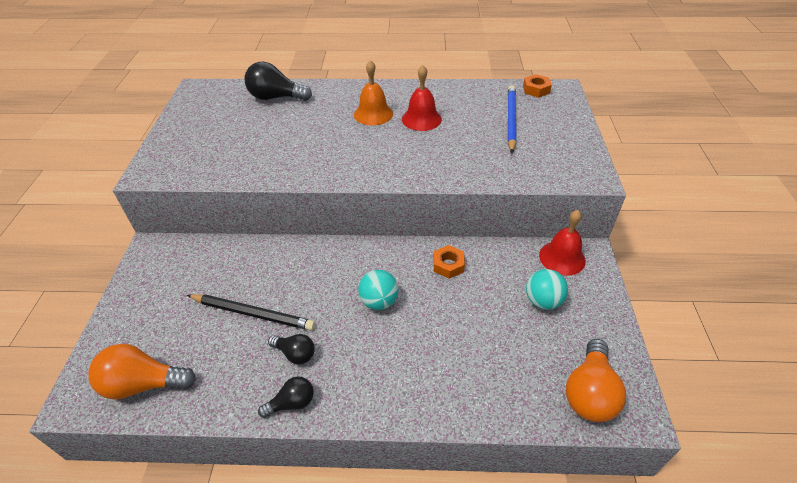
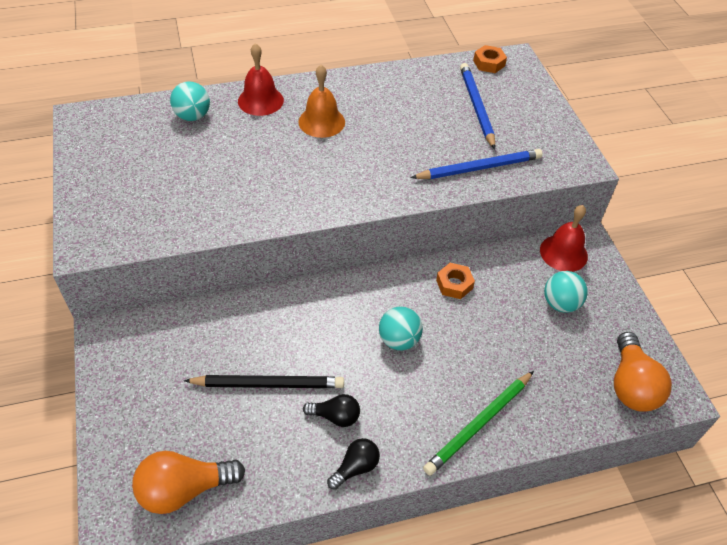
camera: 20 degrees left, 5 degrees up
(276, 97) = (193, 116): black light bulb -> turquoise ball
(421, 119) = (379, 120): red bell -> red bell (260, 100)
(421, 392) = (479, 423): none -> green pencil
(492, 166) = (479, 168): none -> blue pencil

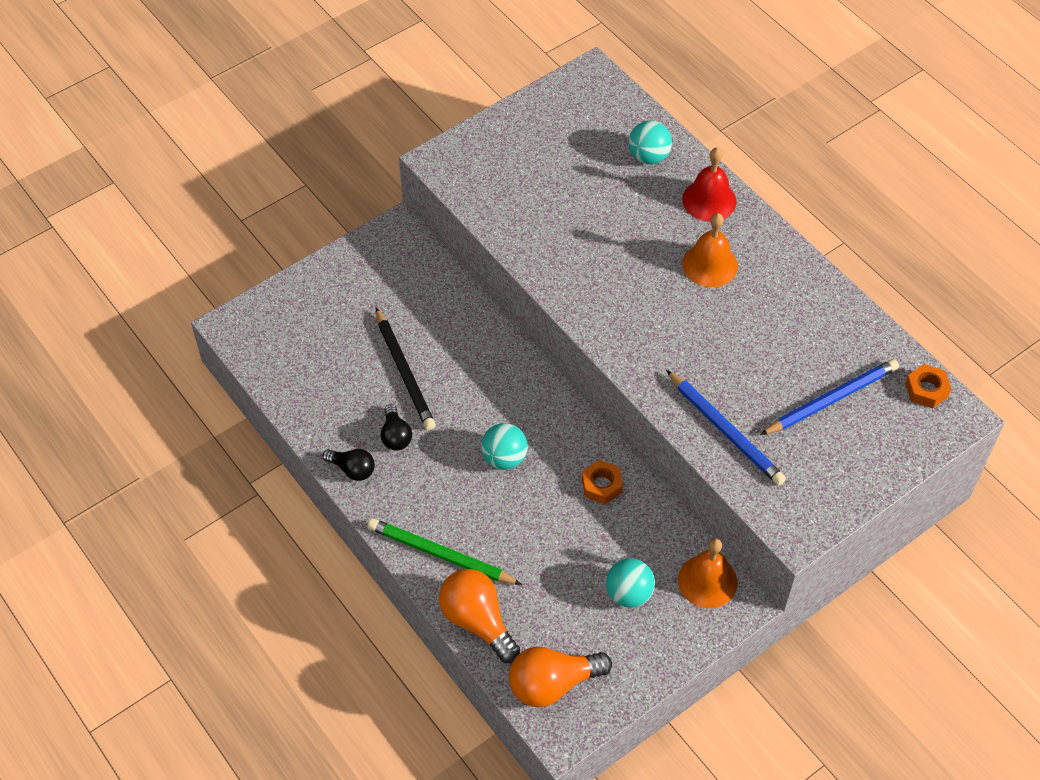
camera: 70 degrees right, 5 degrees up
(184, 489) = (281, 356): orange light bulb -> orange light bulb (477, 621)
(563, 253) = (707, 581): red bell -> orange bell

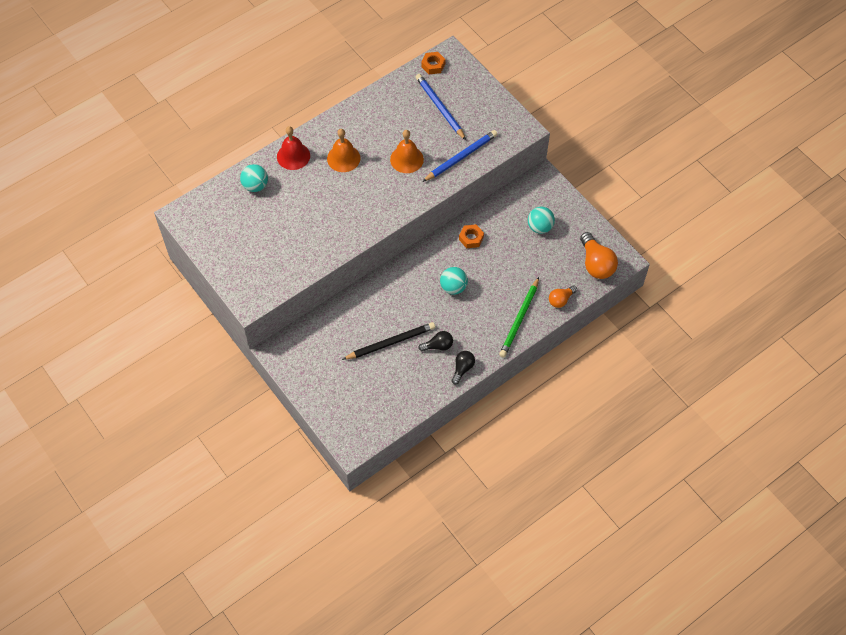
camera: 90 degrees left, 5 degrees up
(477, 621) = (561, 300): orange light bulb -> orange light bulb, size x0.58
(707, 581) = (530, 190): orange bell -> orange bell (406, 159)

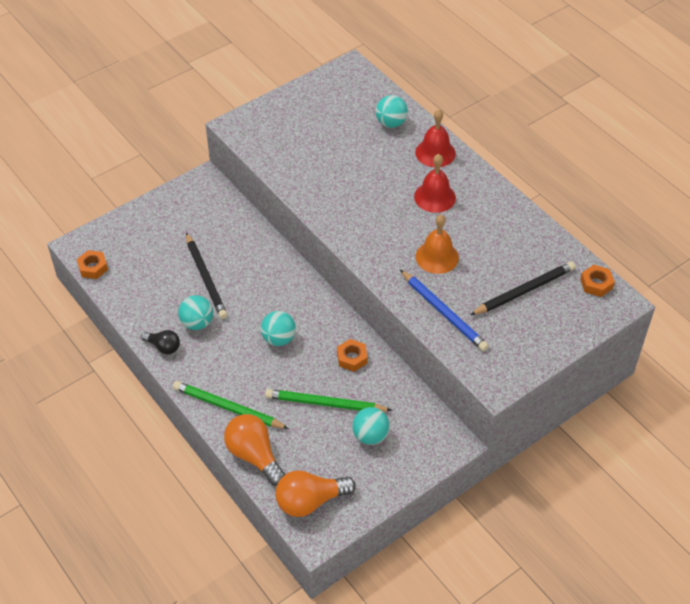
camera: 90 degrees right, 10 degrees down
(343, 158) = (434, 197): orange bell -> red bell
(377, 431) = (93, 267): none -> orange nut
(438, 346) = (197, 323): black light bulb -> turquoise ball
(440, 108) = (524, 291): blue pencil -> black pencil
(513, 255) = (325, 403): none -> green pencil
(561, 300) = (254, 455): orange light bulb -> orange light bulb, size x1.72

